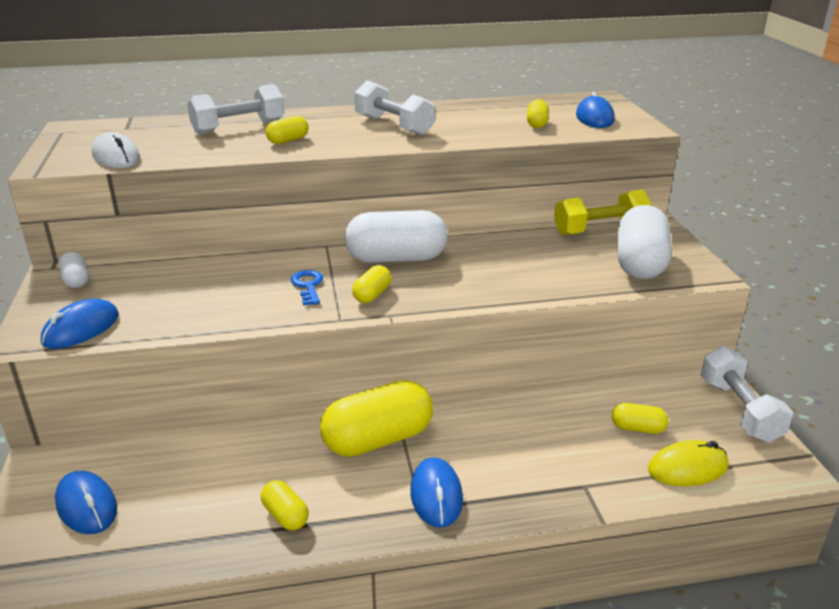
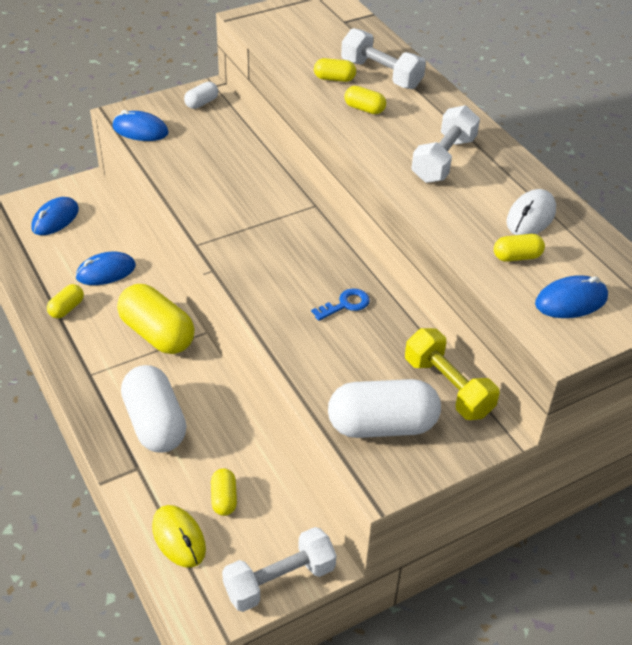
camera: 70 degrees right, 15 degrees up
(116, 157) = (279, 39): white mouse -> white mouse (530, 216)
(308, 286) = (240, 214): blue key -> blue key (345, 304)
(372, 295) = (240, 253): yellow capsule -> yellow capsule (334, 79)
(396, 259) = (310, 252): white capsule -> white capsule (155, 423)
(436, 495) = (104, 380): blue mouse -> blue mouse (106, 272)

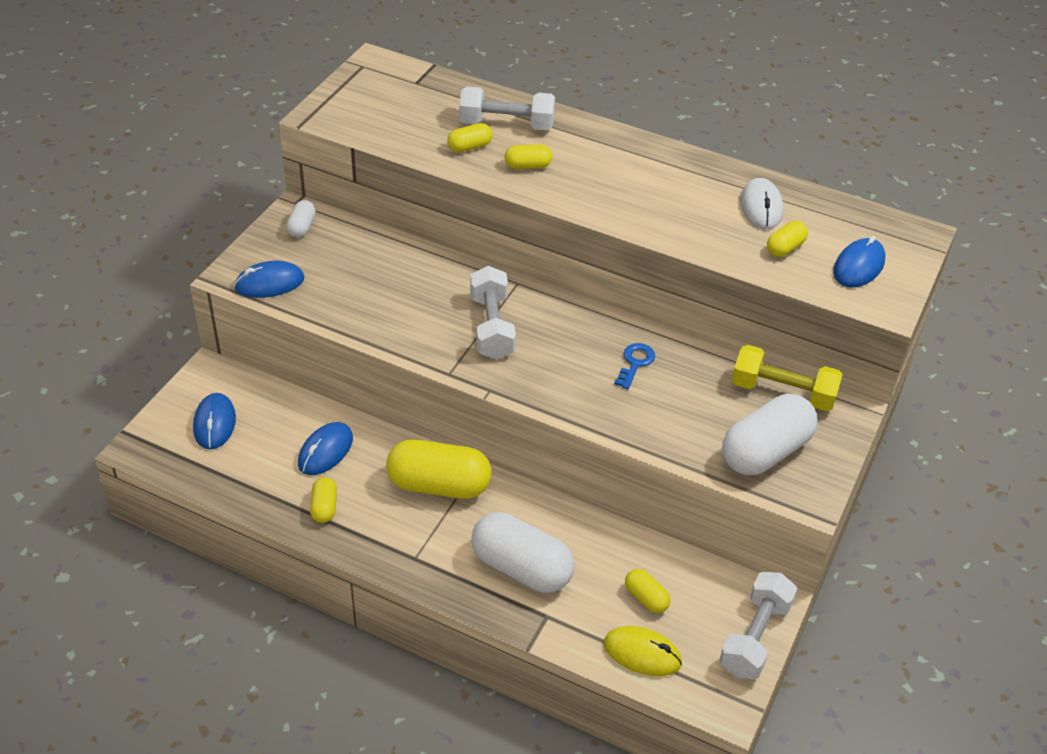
camera: 35 degrees left, 0 degrees up
(443, 159) = (643, 186): white dumbbell -> white dumbbell (491, 327)

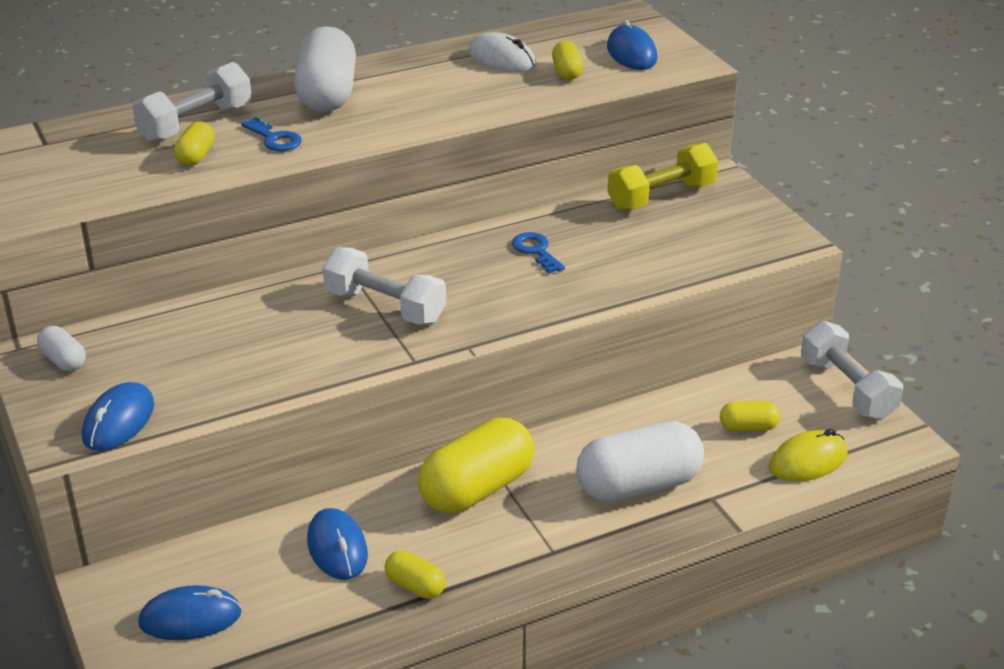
camera: 50 degrees left, 10 degrees down
(214, 423) = (190, 618): blue mouse -> blue mouse turned 45 degrees counterclockwise
(528, 166) = (275, 139): yellow capsule -> blue key
(765, 452) = (718, 237): white capsule -> white capsule (327, 94)

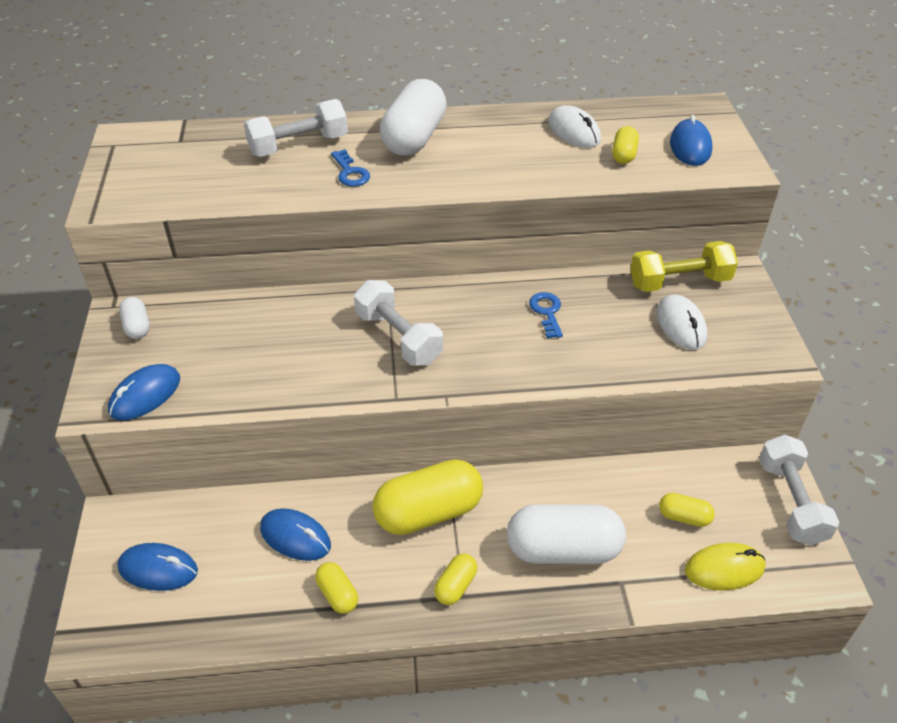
camera: 20 degrees right, 10 degrees up
(196, 156) = (281, 176): yellow capsule -> yellow capsule (455, 586)
(337, 548) = (295, 537): blue mouse -> blue mouse turned 60 degrees counterclockwise
(682, 234) = (681, 325): none -> white mouse

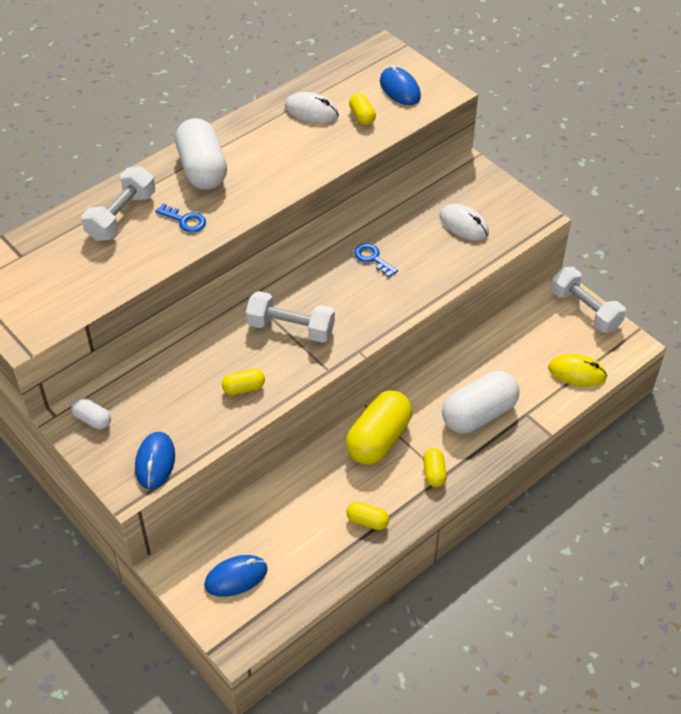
camera: 35 degrees left, 5 degrees up
(295, 537) = (307, 504): blue mouse -> none
(679, 282) = (439, 193): yellow dumbbell -> none
(684, 517) = (532, 354): yellow capsule -> yellow capsule (244, 388)
(724, 569) = (577, 372): yellow mouse -> yellow mouse turned 60 degrees clockwise

